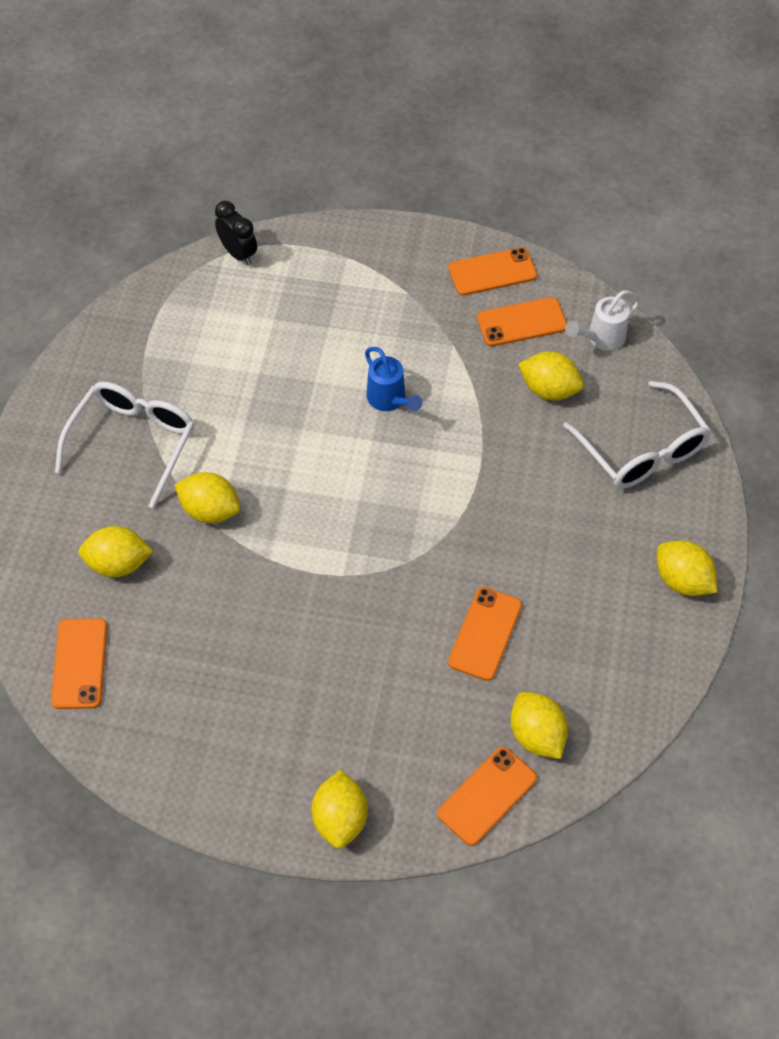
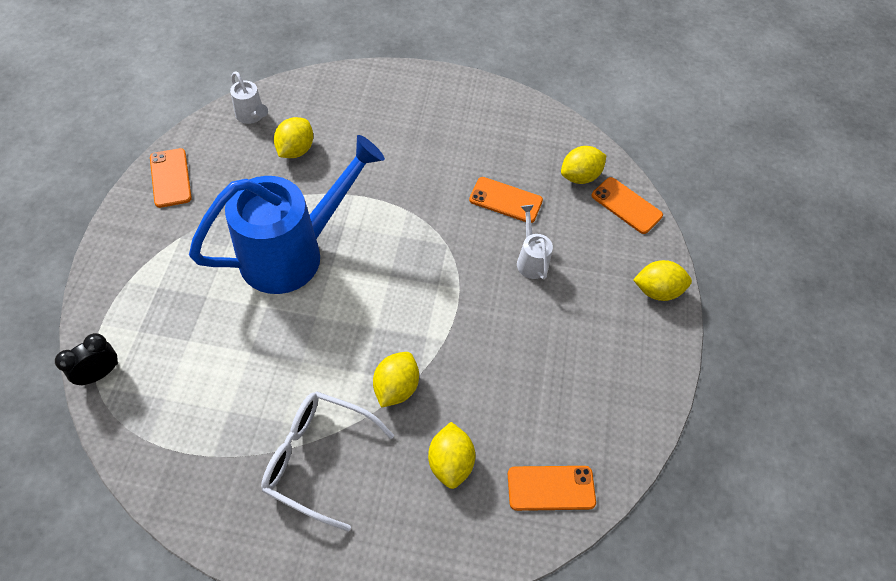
camera: 95 degrees left, 0 degrees up
(386, 660) = (531, 260): none -> white watering can
(389, 400) = (293, 253): blue watering can -> blue watering can, size x2.47
(521, 322) = (227, 162): orange phone -> none
(642, 450) = (355, 103): white glasses -> none
(682, 580) = (460, 93): yellow lemon -> none

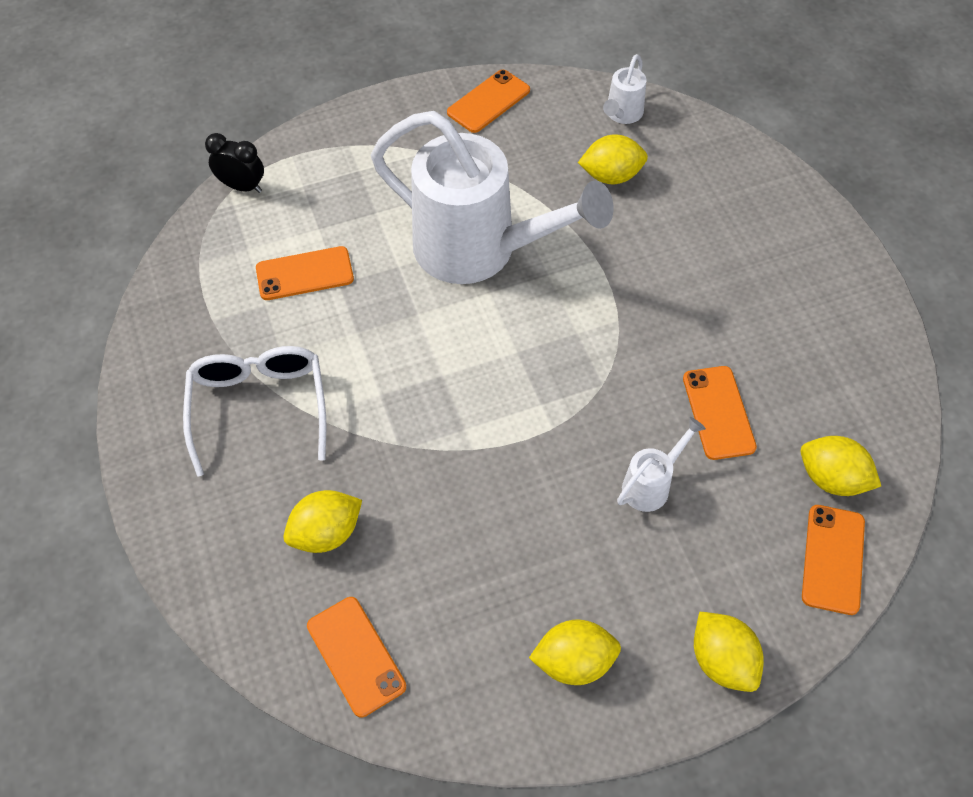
camera: 65 degrees right, 0 degrees up
(222, 370) = (305, 274): none -> orange phone
(293, 253) = (479, 250): blue watering can -> white watering can
(396, 387) = (382, 433): yellow lemon -> yellow lemon (574, 661)

